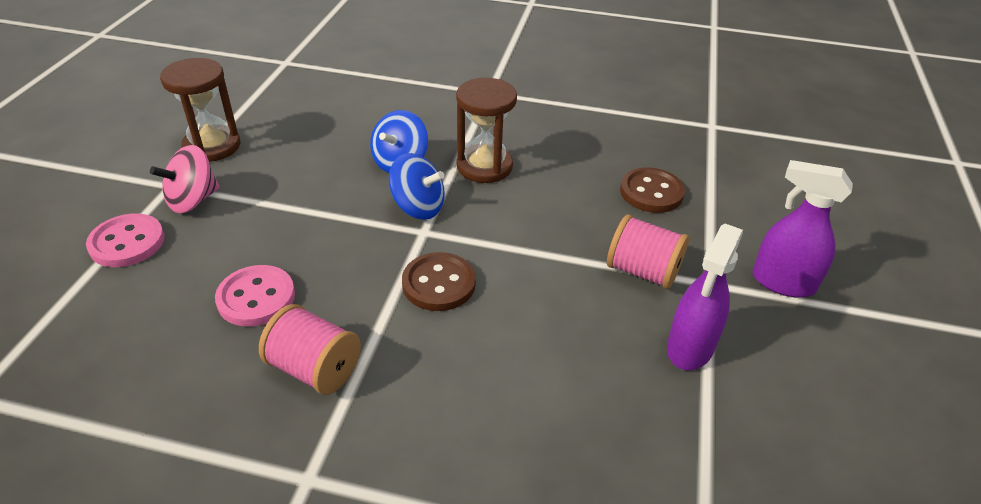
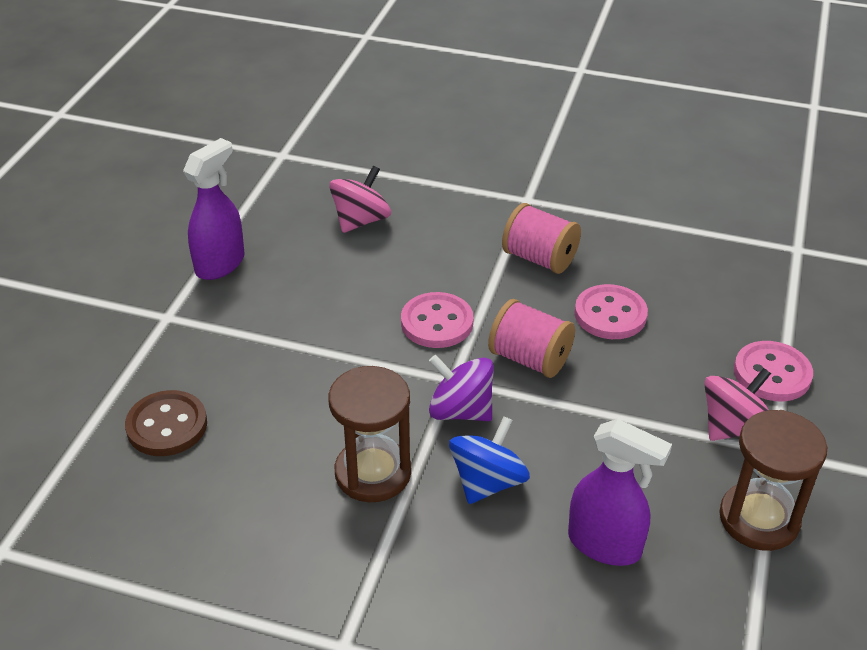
camera: 175 degrees left, 0 degrees up
(418, 207) = (460, 411): blue spinning top -> purple spinning top
(439, 284) = (437, 323): brown button -> pink button
(542, 424) = (361, 220): none -> pink spinning top
(643, 271) = (228, 329): pink spool -> pink spool (529, 359)
(782, 282) = (93, 315): purple spray bottle -> purple spray bottle (605, 545)

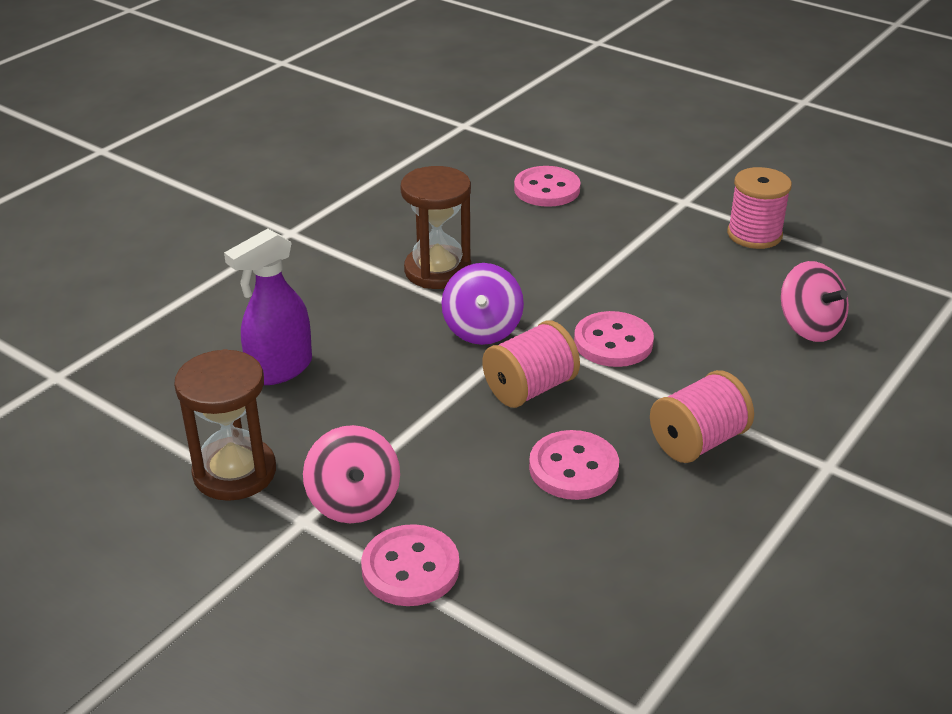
camera: 110 degrees right, 5 degrees down
(167, 426) = (547, 189): brown button -> pink button
(220, 264) = (754, 234): purple spray bottle -> pink spool
(460, 411) = (482, 329): purple spinning top -> purple spinning top turned 135 degrees clockwise
(487, 482) = (389, 325): blue spinning top -> none

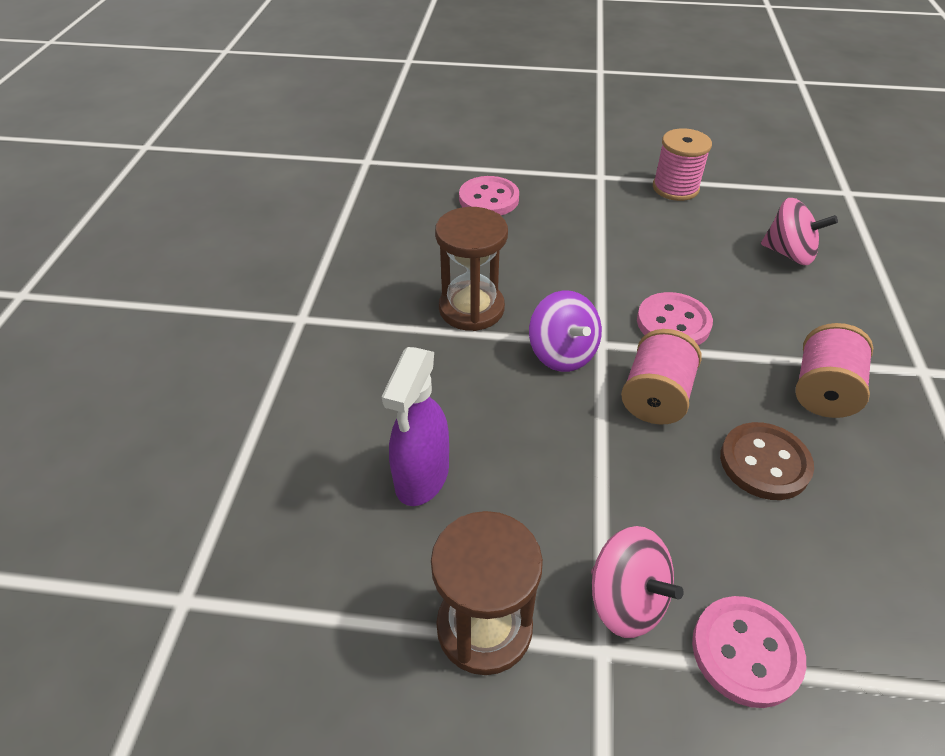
camera: 30 degrees left, 10 degrees up
(573, 468) = (764, 463): pink button -> brown button

